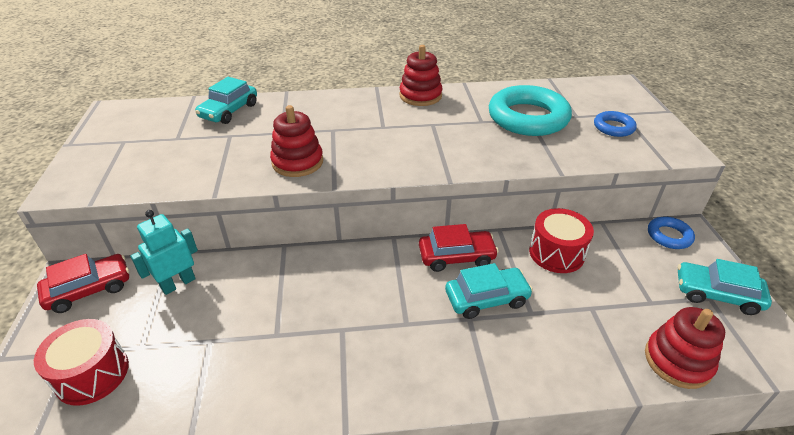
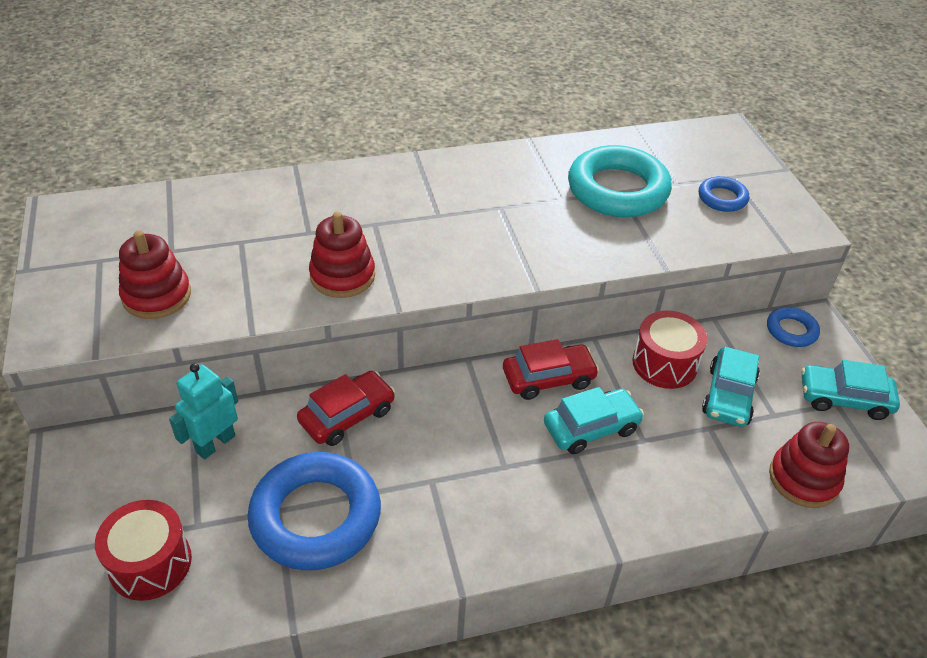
camera: 10 degrees left, 5 degrees up
(89, 289) = (103, 462): red car -> red car (347, 416)
(229, 111) = (226, 203): turquoise car -> turquoise car (728, 396)
(238, 349) = (316, 517): none -> blue ring
(420, 96) = (476, 163): red stacking toy -> red stacking toy (157, 296)

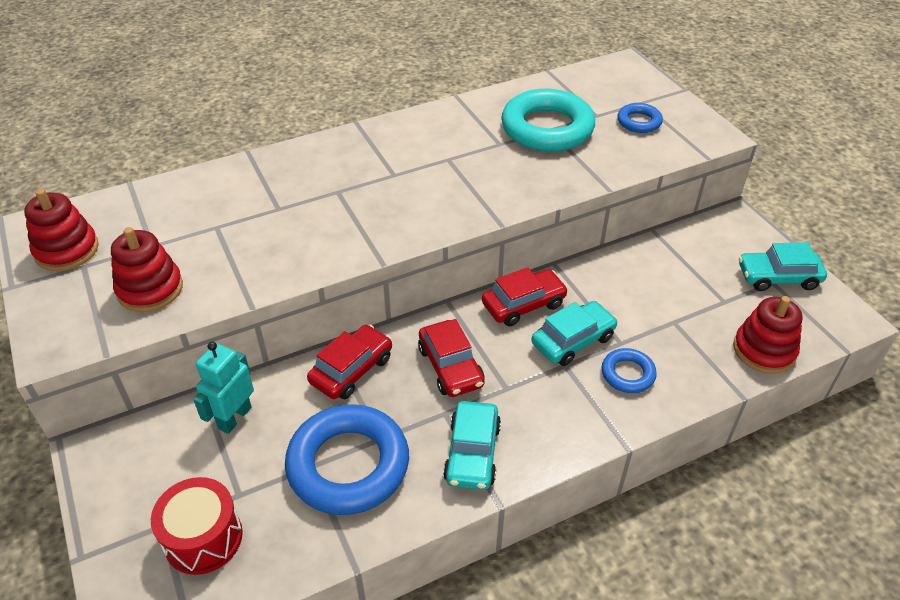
camera: 10 degrees left, 0 degrees up
(342, 276) = (322, 242): red stacking toy -> red stacking toy (67, 250)
(451, 432) = (450, 366): none -> red car
(664, 364) = (620, 274): red drum -> none
(728, 396) = (682, 292): turquoise car -> turquoise car (472, 453)
(791, 330) = (719, 228): blue ring -> blue ring (627, 374)

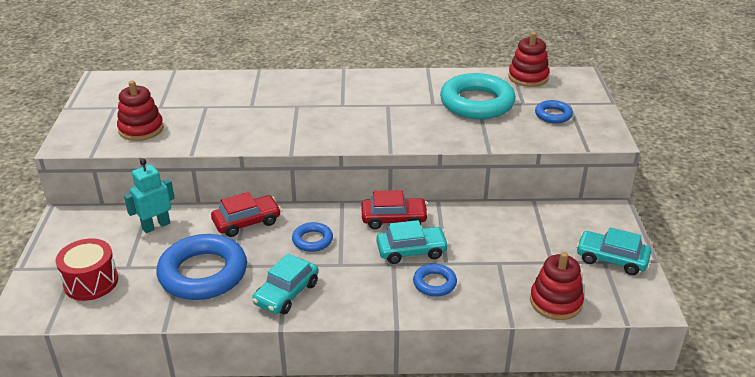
camera: 25 degrees right, 10 degrees down
(67, 250) = (111, 97): red stacking toy -> red stacking toy (528, 77)
(450, 366) = (312, 240): red car -> blue ring

